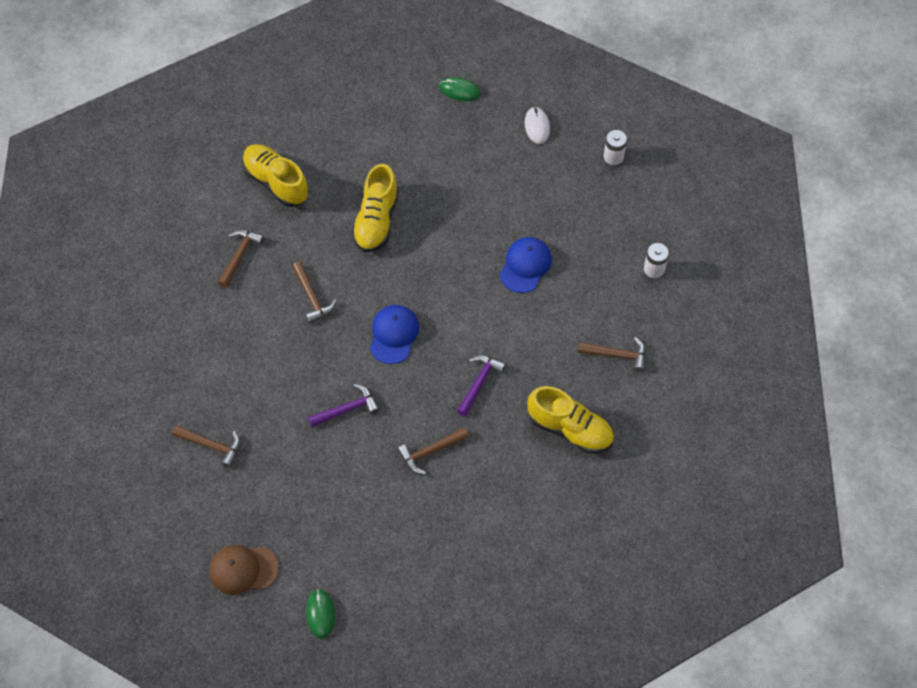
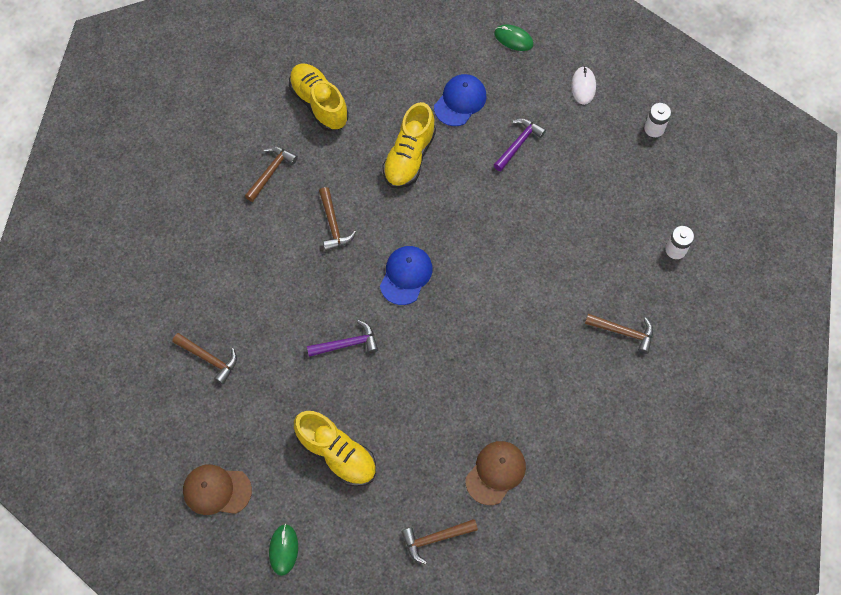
camera: 10 degrees right, 5 degrees up
(430, 451) = (421, 401): brown hammer -> brown hammer (435, 538)
(479, 383) = (481, 338): purple hammer -> purple hammer (518, 144)
(515, 507) = (495, 472): none -> brown cap
(525, 266) = (548, 226): blue cap -> blue cap (460, 101)
(570, 429) = (564, 401): yellow shoe -> yellow shoe (337, 454)

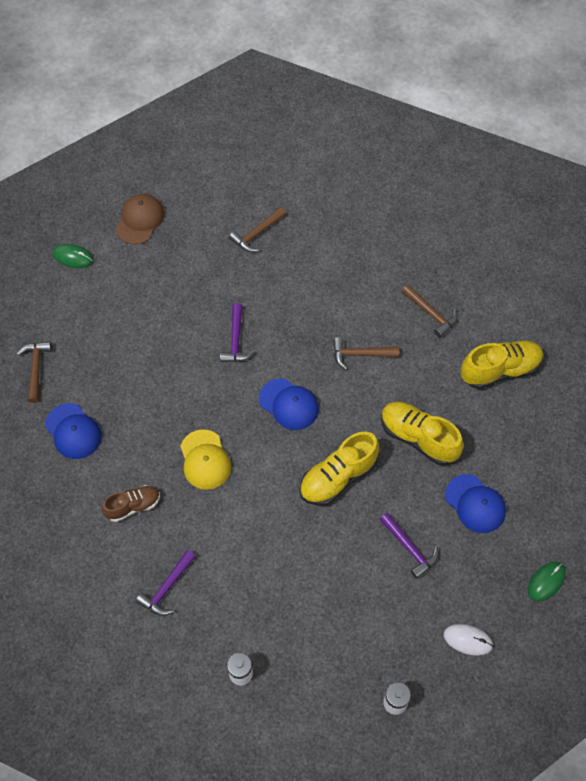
camera: 105 degrees right, 5 degrees down
(337, 454) = (138, 311): yellow shoe -> yellow shoe (338, 477)
(487, 335) = (205, 460): none -> yellow cap
(495, 472) = (73, 431): brown cap -> blue cap
(556, 387) = (133, 506): none -> brown shoe
(623, 332) = (167, 588): brown hammer -> purple hammer

